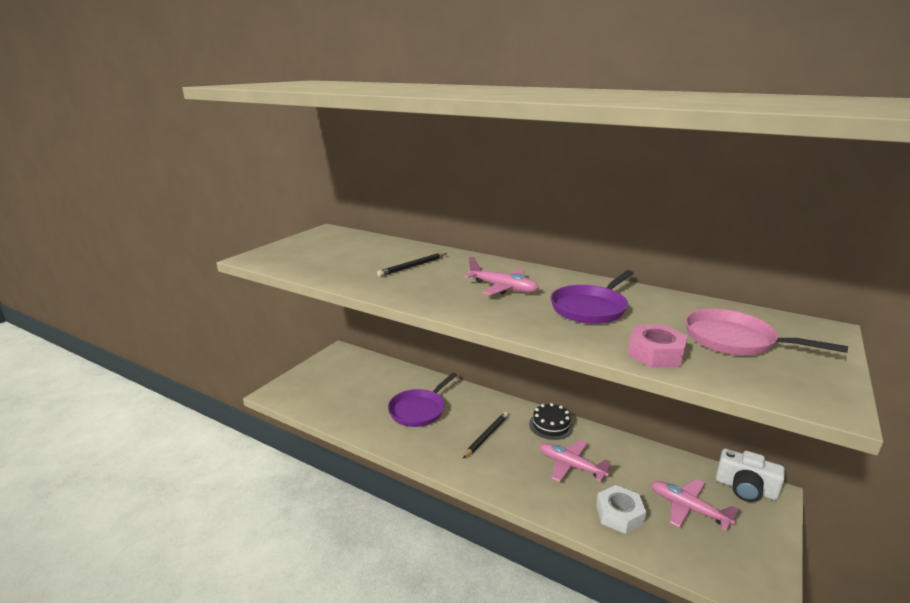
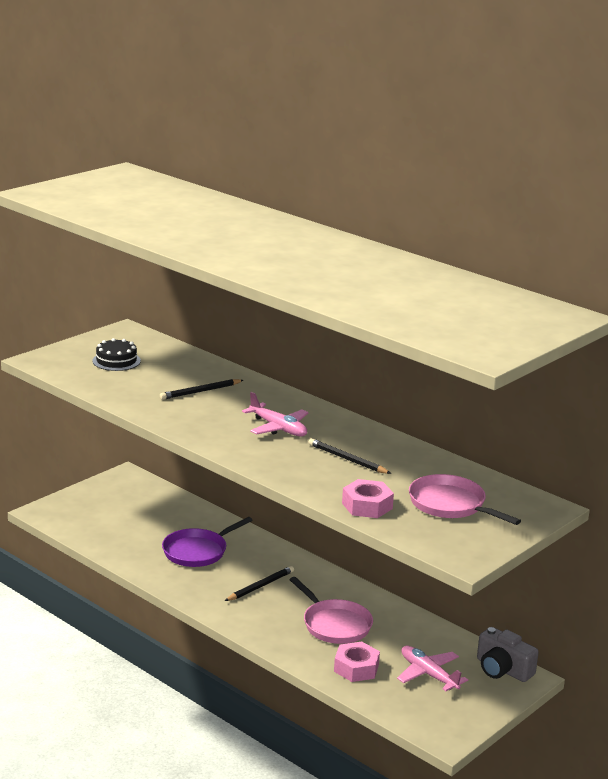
camera: 10 degrees right, 0 degrees up
(551, 425) = (336, 587): black cake -> black cake (116, 361)
(571, 466) = (334, 624): pink plane -> pink pan
(590, 308) = (347, 459): purple pan -> black pencil
(619, 514) = (356, 668): white nut -> pink nut
(745, 488) = (502, 669): white camera -> grey camera

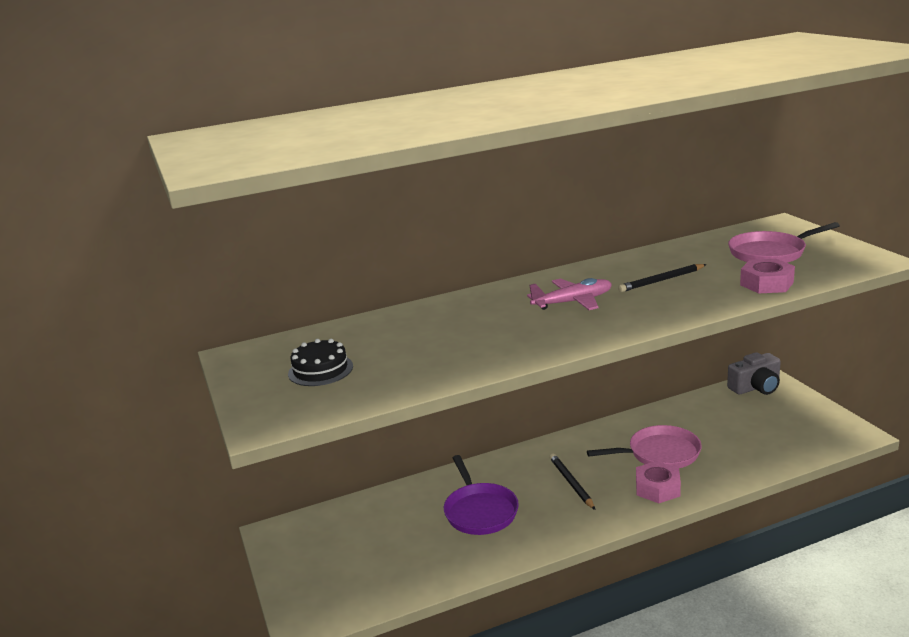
camera: 60 degrees left, 0 degrees up
(200, 391) = (452, 330): black pencil -> none
(356, 668) = (738, 456): pink nut -> pink nut (657, 488)
(428, 674) = (757, 422): pink plane -> none

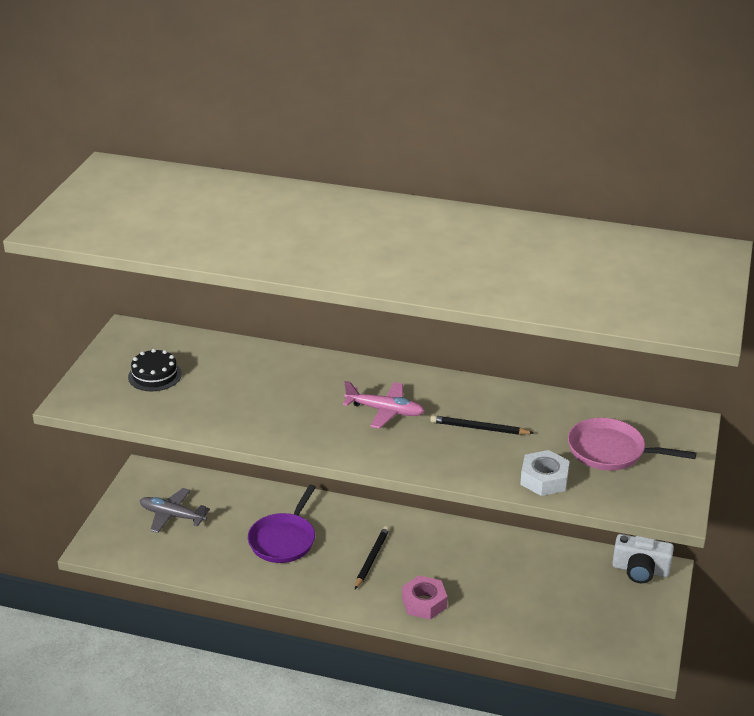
camera: 35 degrees right, 10 degrees up
(349, 551) = (172, 516): none -> grey plane
(660, 453) = (469, 577): pink pan -> none
(756, 387) = (640, 570): grey camera -> white camera
(766, 283) = (544, 479): pink nut -> white nut

